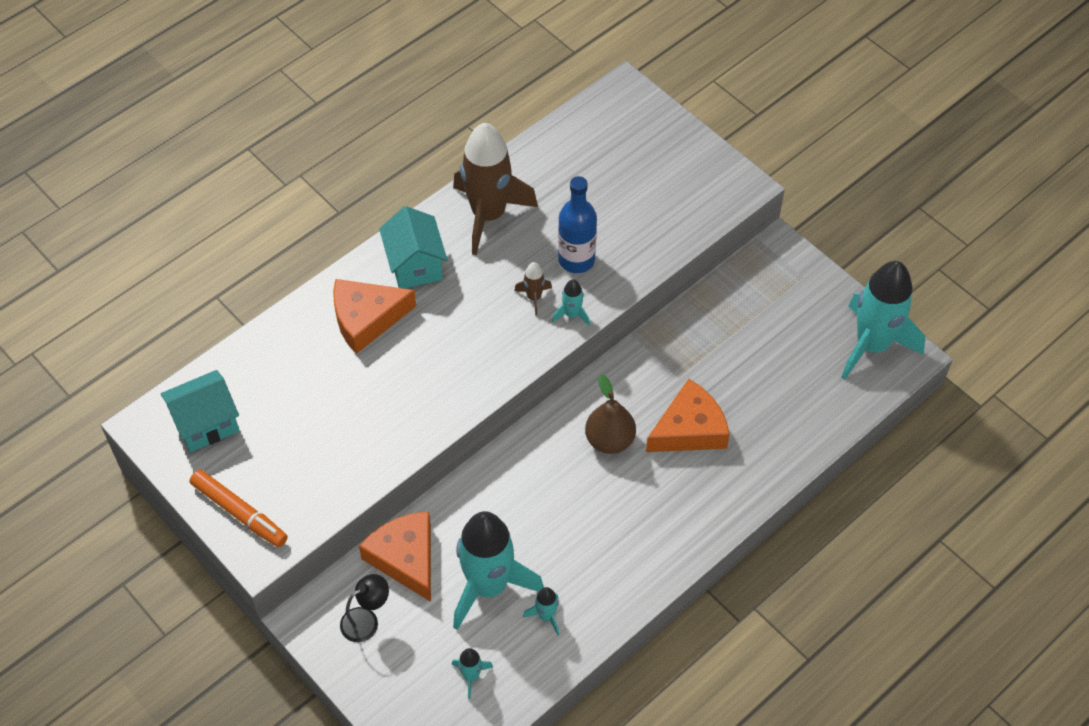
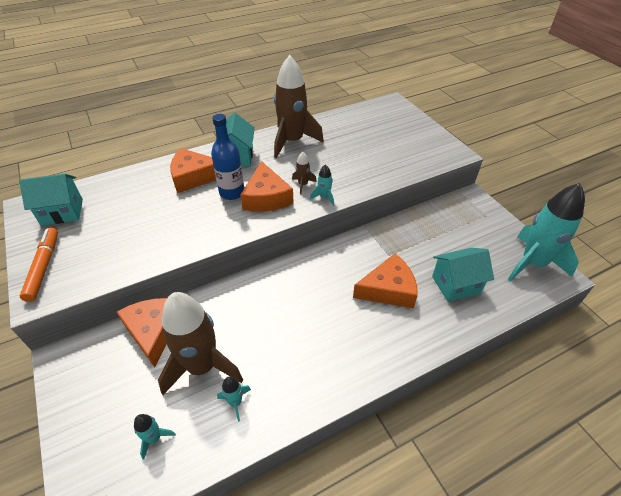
camera: 15 degrees right, 10 degrees down
(239, 512) = (43, 267): orange marker -> orange marker turned 150 degrees counterclockwise
(366, 620) = (101, 370): black lamp -> none
(488, 586) = (202, 366): turquoise rocket -> brown rocket
(490, 332) = (266, 197): none -> orange cheese
(576, 260) = (337, 170): blue bottle -> blue bottle (232, 192)
(609, 440) = (329, 284): brown pear -> none
(775, 401) = (456, 284): none -> turquoise house

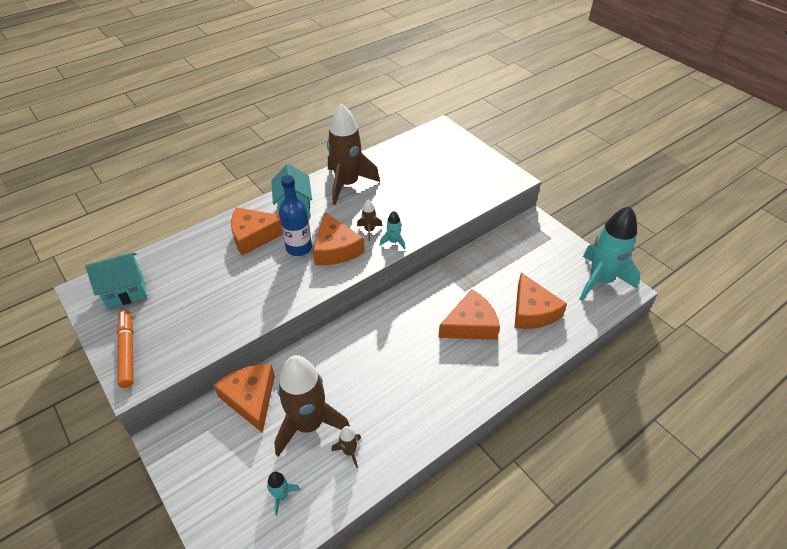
camera: 10 degrees left, 0 degrees up
(235, 402) = (349, 451): turquoise rocket -> brown rocket
(456, 284) = (532, 311): turquoise house -> orange cheese

